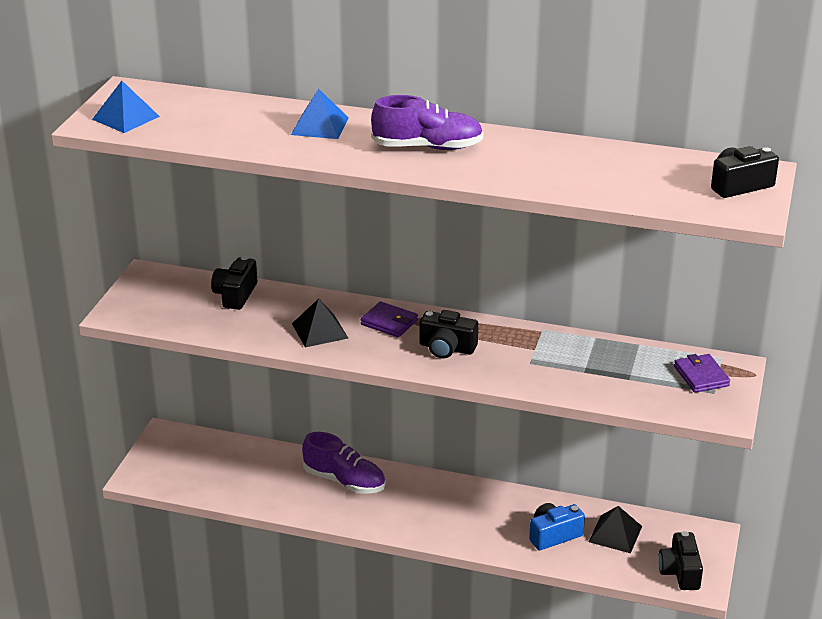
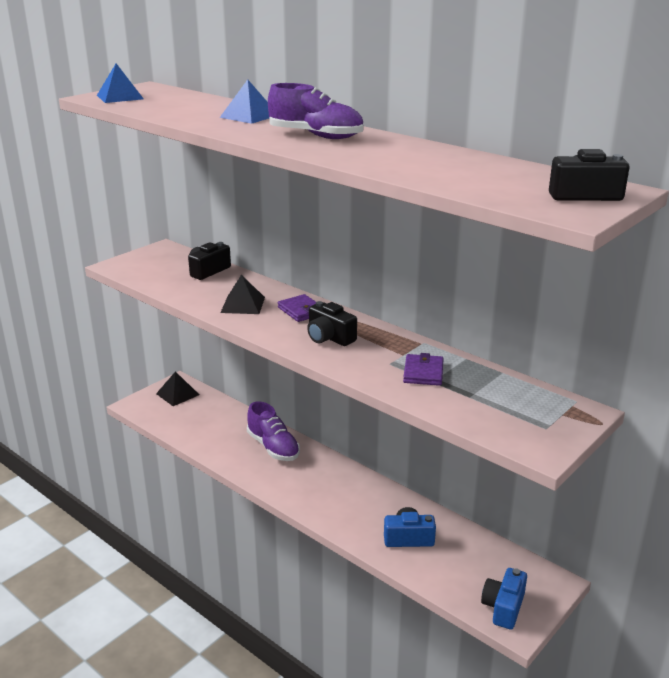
camera: 25 degrees right, 5 degrees down
(615, 534) = (464, 554): black pyramid -> black pyramid (177, 394)
(680, 572) = (503, 607): black camera -> blue camera
(701, 376) = (543, 411): purple wallet -> purple wallet (423, 373)

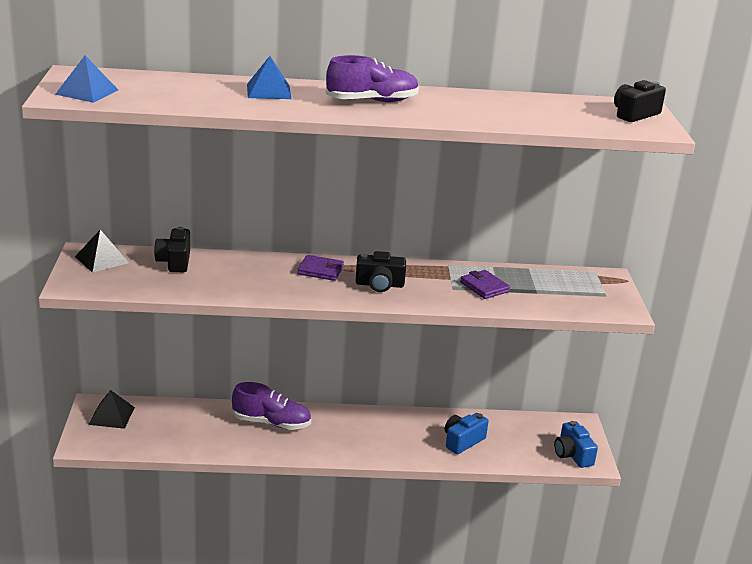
camera: 45 degrees left, 0 degrees up
(243, 304) = (264, 282): black pyramid -> black pyramid (101, 259)

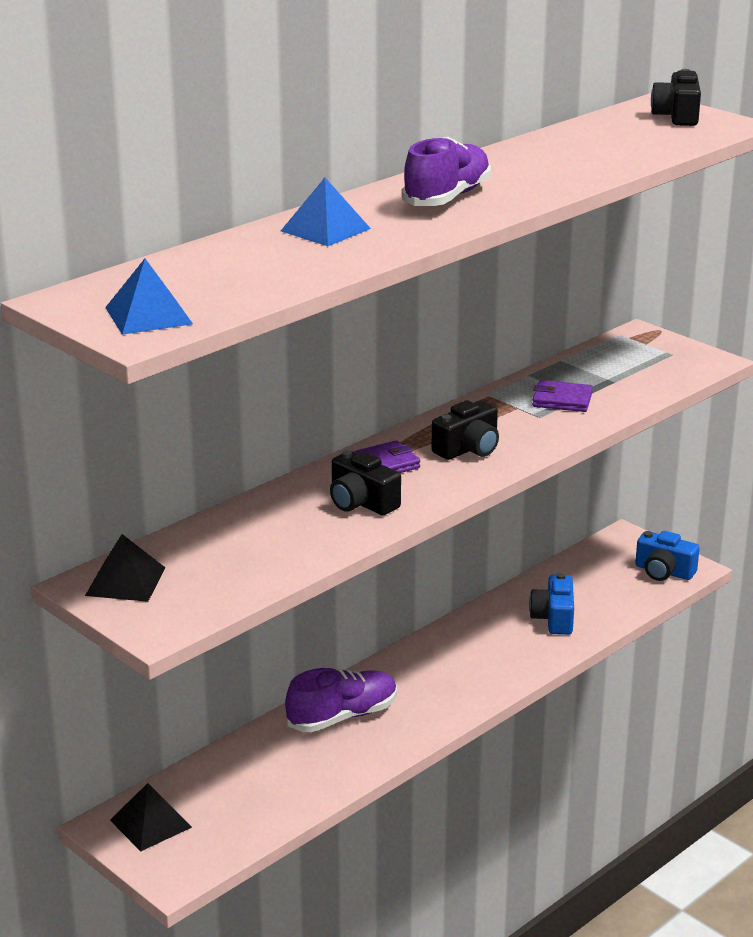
camera: 40 degrees left, 0 degrees up
(174, 261) = (213, 538): black camera -> black camera (361, 503)

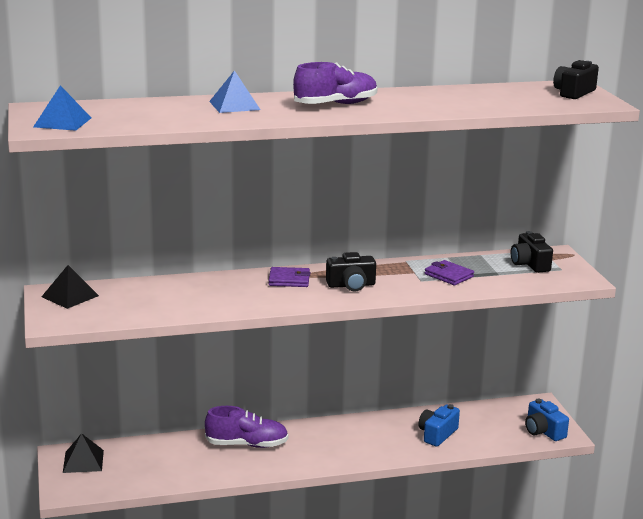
camera: 30 degrees right, 5 degrees down
(361, 503) = (248, 295): black camera -> black camera (529, 264)

